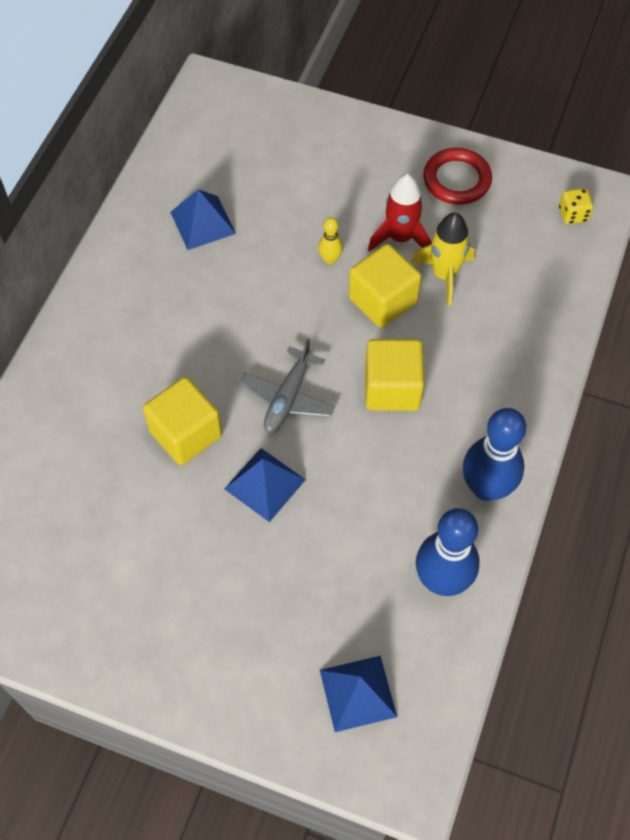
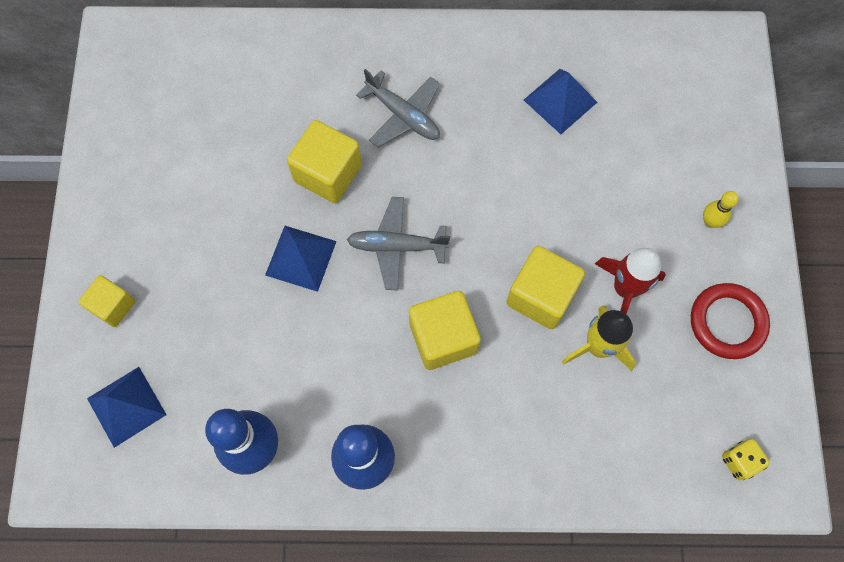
camera: 70 degrees right, 10 degrees up
(155, 350) = (403, 115): none -> grey plane
(243, 679) = (113, 306): none -> yellow cube
(330, 259) = (569, 230): yellow bowling pin -> yellow bowling pin (710, 221)

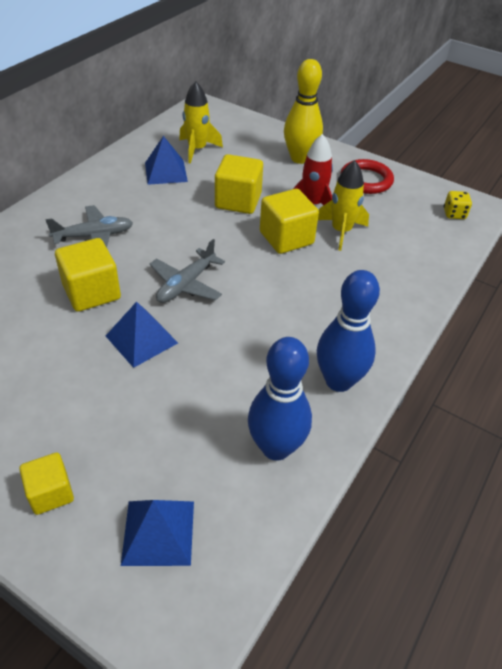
camera: 60 degrees left, 25 degrees down
(443, 337) = (275, 294): yellow cube -> yellow cube (238, 201)
(630, 102) = (197, 150): none -> yellow rocket
(710, 221) = (300, 158): yellow bowling pin -> yellow bowling pin, size x2.15

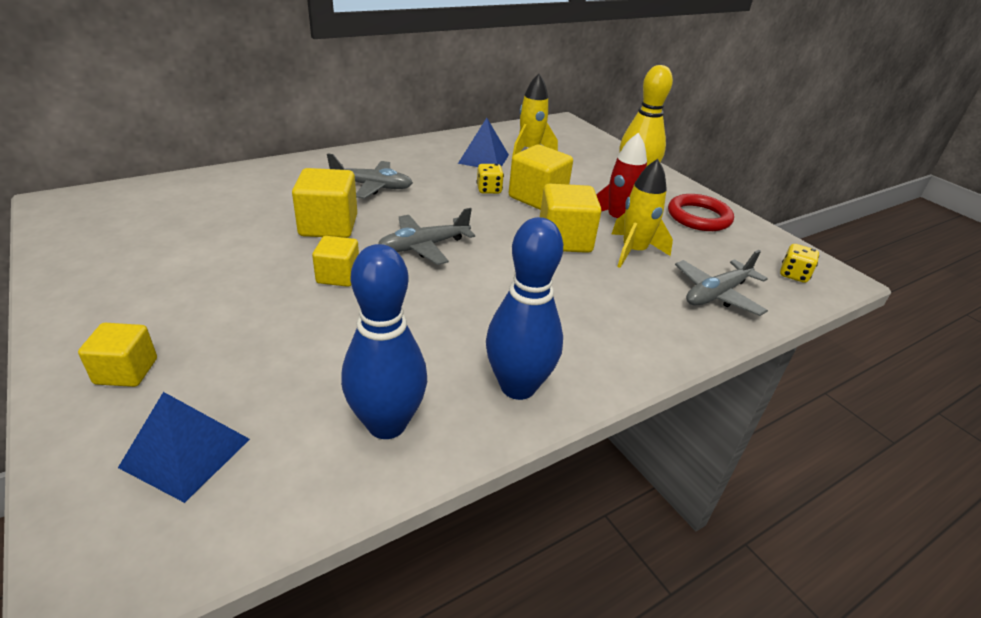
camera: 25 degrees right, 10 degrees down
(141, 339) = (338, 276): blue pyramid -> yellow cube
(194, 206) = (489, 190): none -> yellow dice
(416, 250) = (717, 294): none -> grey plane

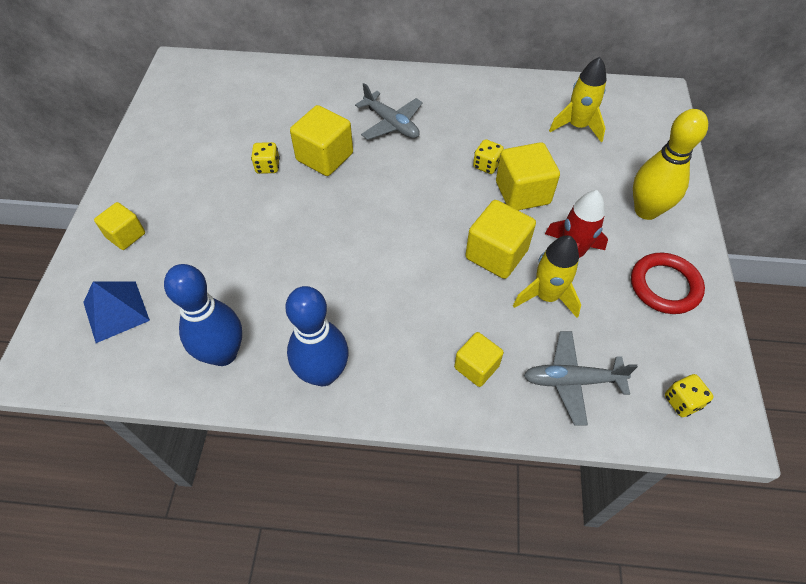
camera: 40 degrees right, 20 degrees up
(270, 251) = (268, 167): none -> yellow dice
(338, 276) = (292, 212): yellow cube -> yellow cube (476, 367)
(424, 246) = (374, 210): grey plane -> none
(483, 159) = (519, 122): blue pyramid -> none

